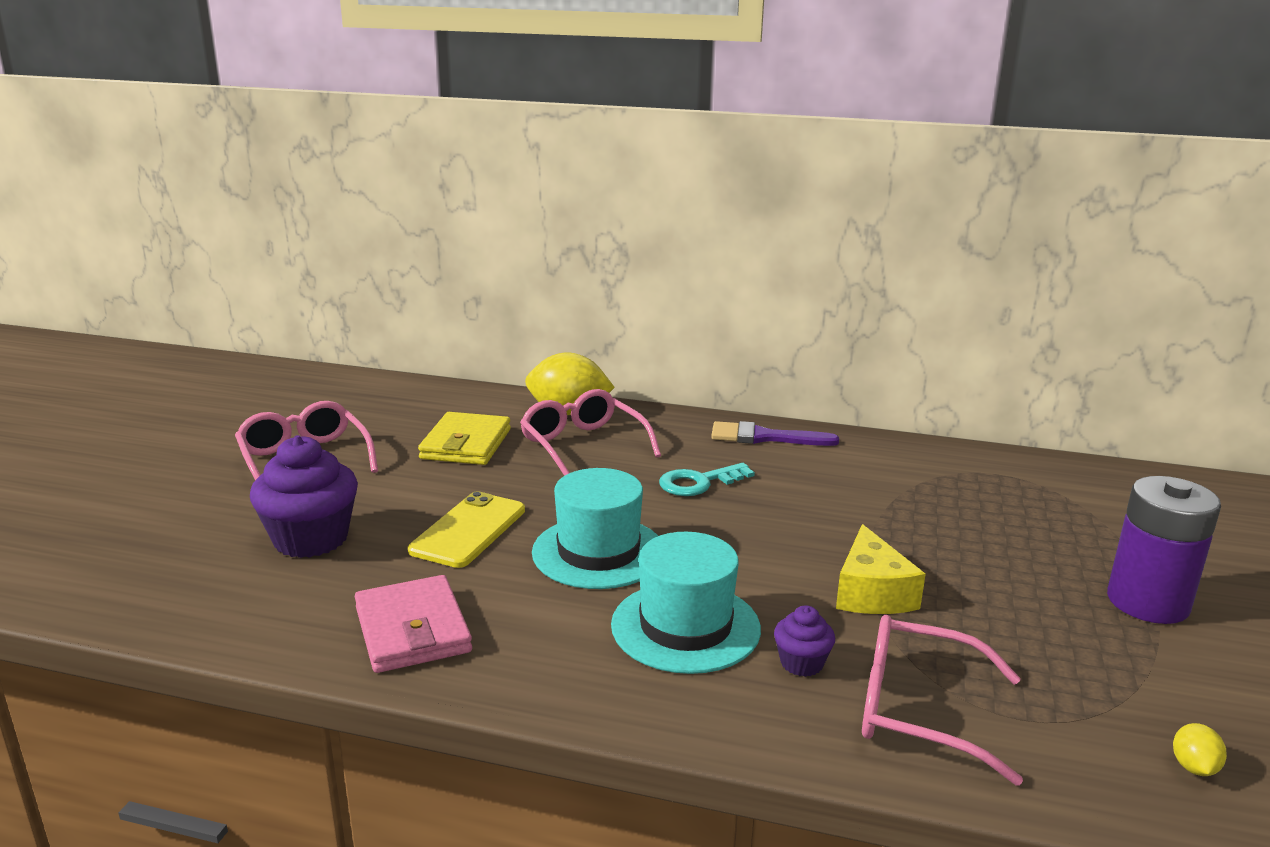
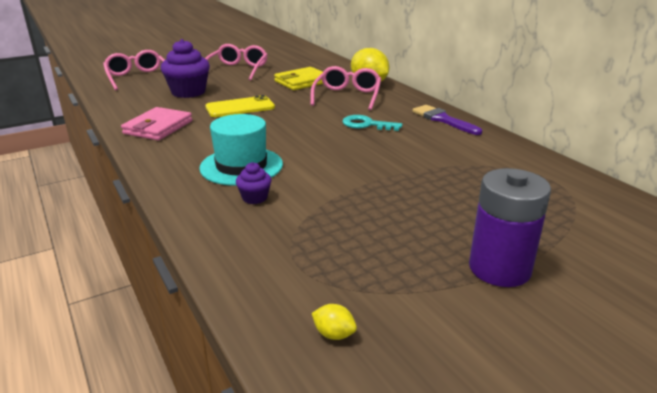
camera: 45 degrees right, 5 degrees up
(598, 552) = (268, 131): turquoise hat -> none
(871, 592) = (346, 191): yellow cheese -> none
(918, 710) = (260, 236): pink glasses -> pink glasses (137, 77)
(1193, 767) = (334, 334): yellow lemon -> yellow lemon turned 60 degrees clockwise

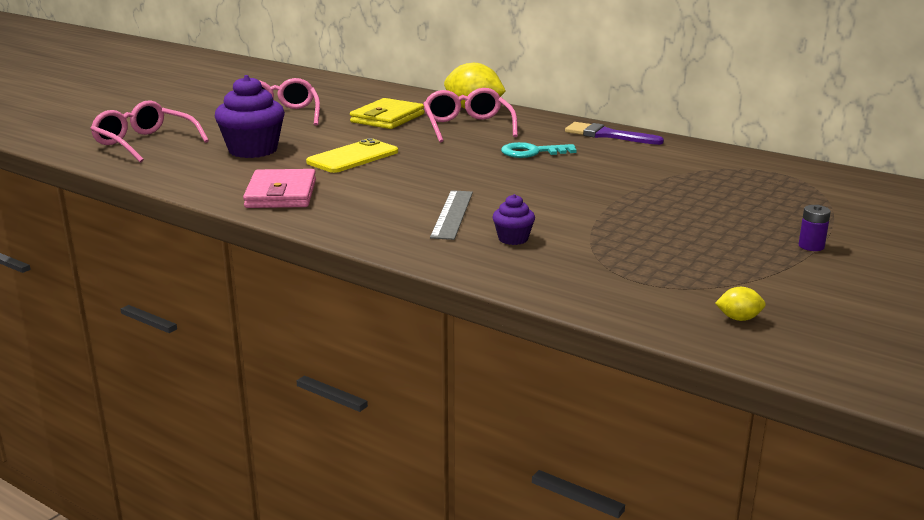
camera: 25 degrees left, 5 degrees down
(241, 166) = (452, 214): turquoise hat -> grey ruler
(499, 268) = (811, 246): purple battery -> purple battery, size x0.41

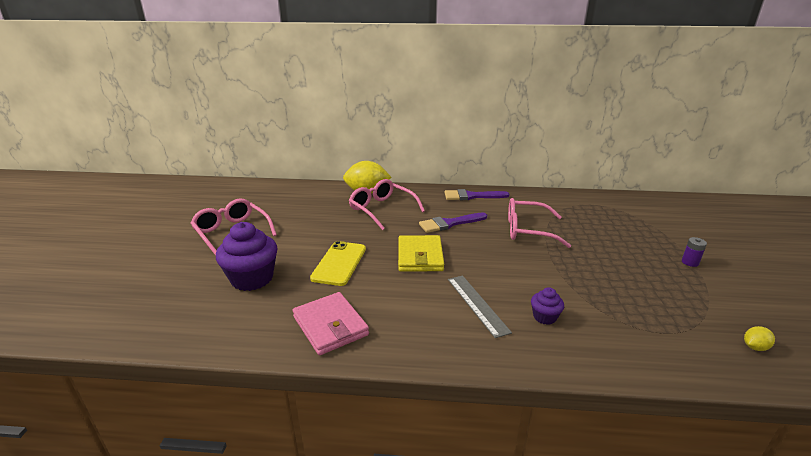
camera: 30 degrees left, 5 degrees up
(144, 143) = (142, 298): pink glasses -> pink glasses (527, 230)
(387, 118) = (319, 215): yellow wallet -> yellow wallet (420, 256)
(532, 152) = (449, 223): turquoise key -> purple brush

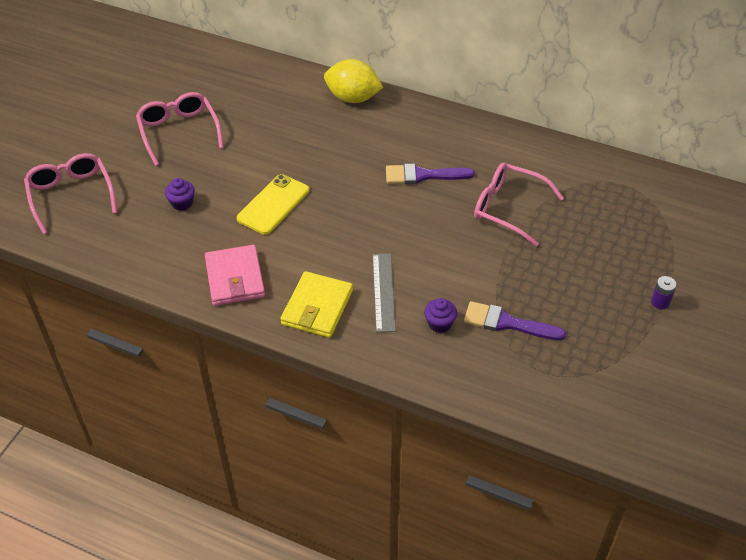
camera: 20 degrees right, 20 degrees up
(252, 279) = (182, 203): purple cupcake -> purple cupcake, size x0.50
(382, 209) = (356, 133): pink glasses -> pink glasses (71, 195)
(420, 256) = (361, 216): yellow wallet -> yellow wallet (317, 307)
(471, 196) = (479, 135): purple brush -> purple brush (507, 323)
(754, 347) = (619, 411): yellow lemon -> none

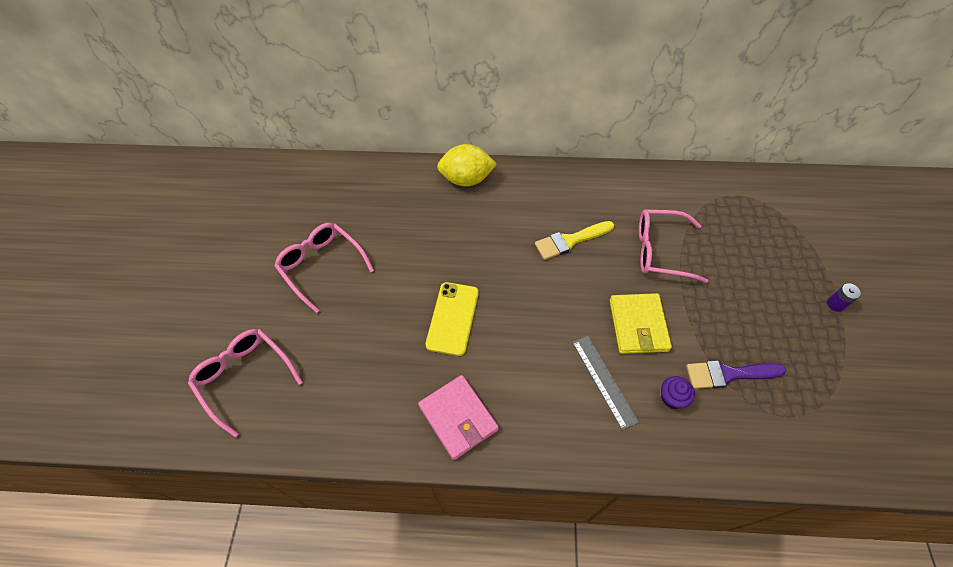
camera: 20 degrees left, 10 degrees up
(182, 203) = (363, 347): purple cupcake -> none
(317, 307) = (553, 422): yellow wallet -> yellow wallet (638, 325)
(422, 175) = (570, 241): purple brush -> yellow brush

